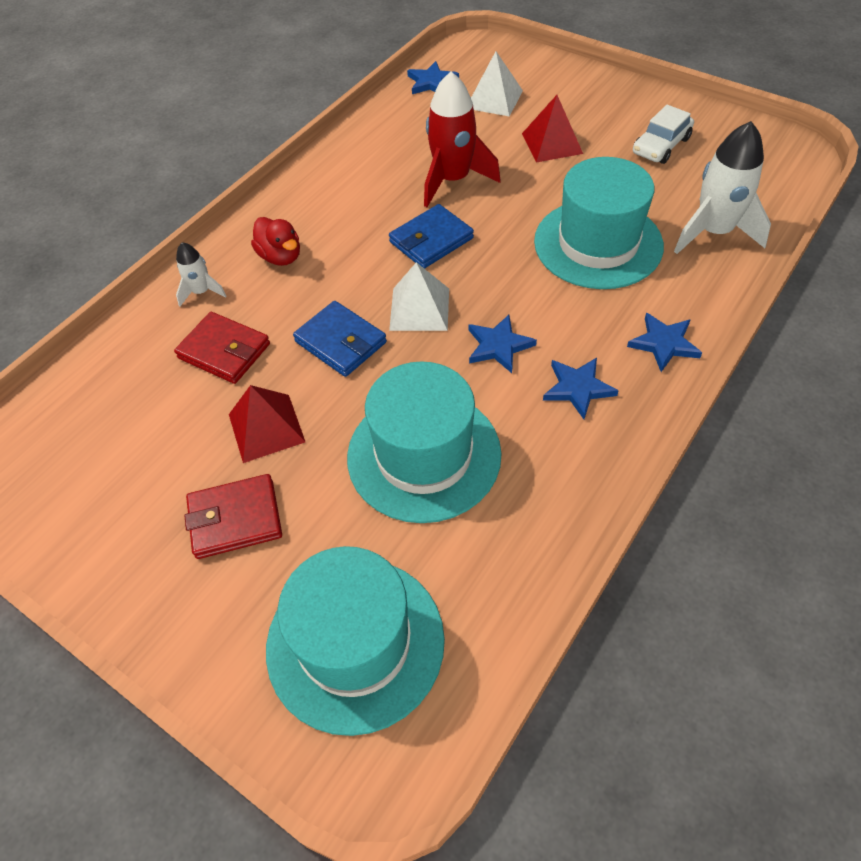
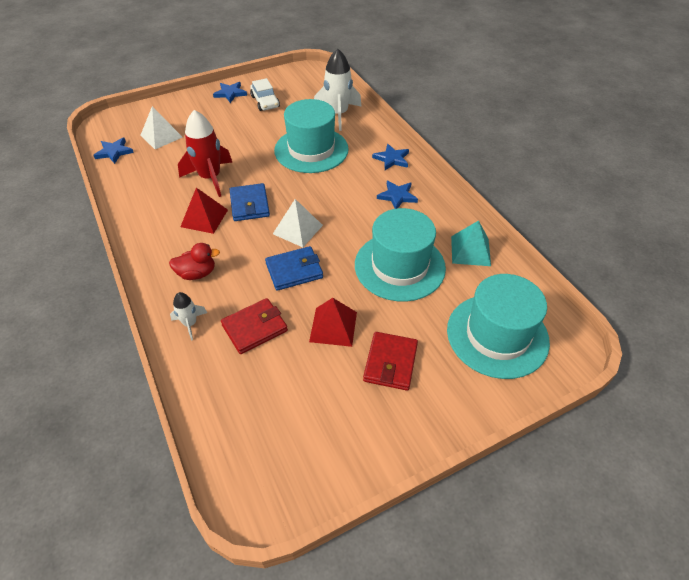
camera: 65 degrees left, 5 degrees down
(498, 346) = (349, 211): blue star -> blue star (230, 93)
(522, 537) = (470, 250): none -> turquoise pyramid
(552, 143) = (222, 132): red pyramid -> red pyramid (204, 218)

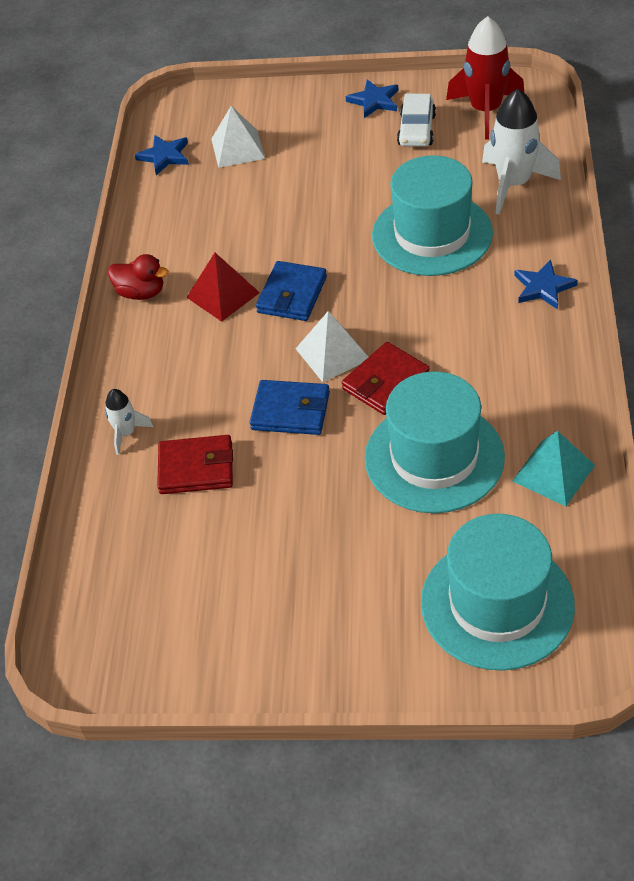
camera: 35 degrees right, 0 degrees up
(197, 273) = (170, 370): red duck -> red duck (141, 293)
(210, 178) = (265, 236): red rocket -> red rocket (485, 111)
(333, 326) = (291, 505): red pyramid -> none
(390, 363) = (330, 579): red wallet -> red wallet (385, 382)
(397, 196) = (507, 351): blue star -> none

